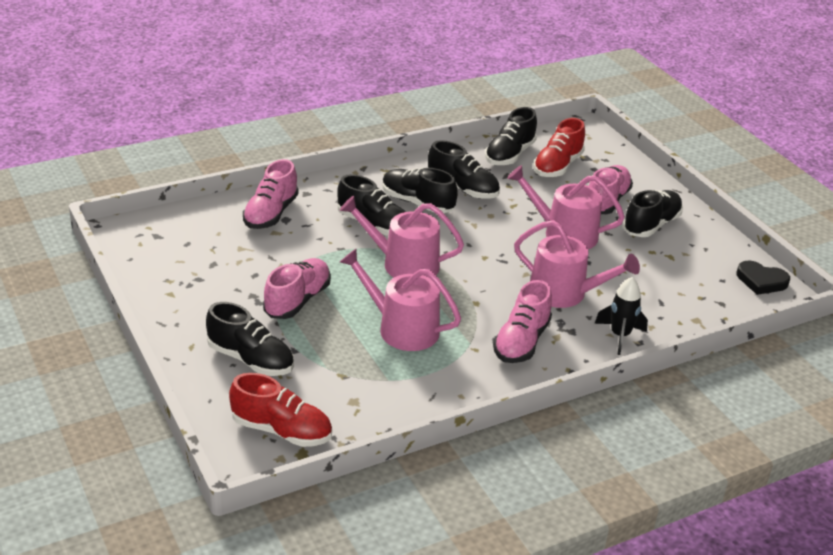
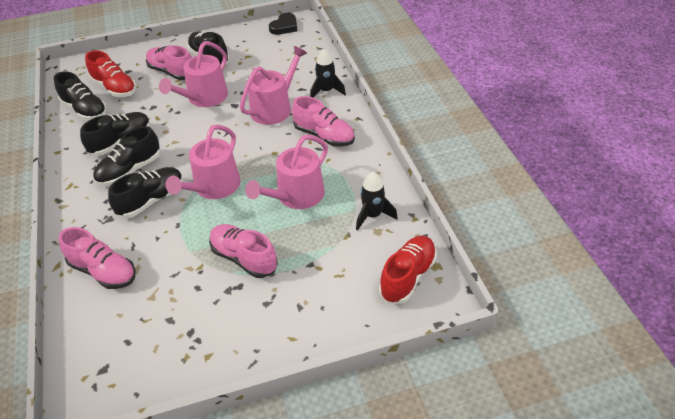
camera: 75 degrees left, 10 degrees up
(250, 359) = (318, 294): black shoe -> none
(379, 395) = (373, 216): none -> black rocket

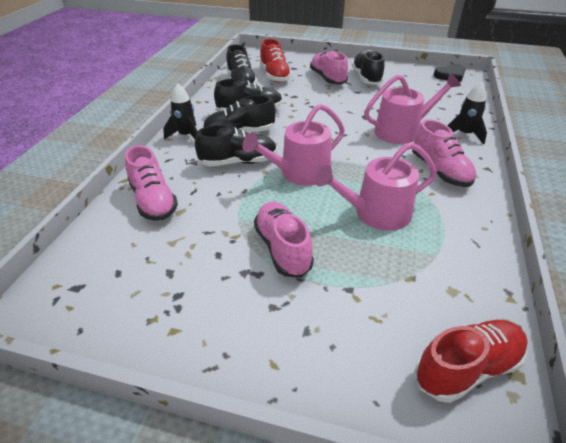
camera: 30 degrees right, 5 degrees down
(204, 98) = (342, 103): pink watering can -> none
(373, 216) = (455, 271): black rocket -> black rocket (186, 136)

